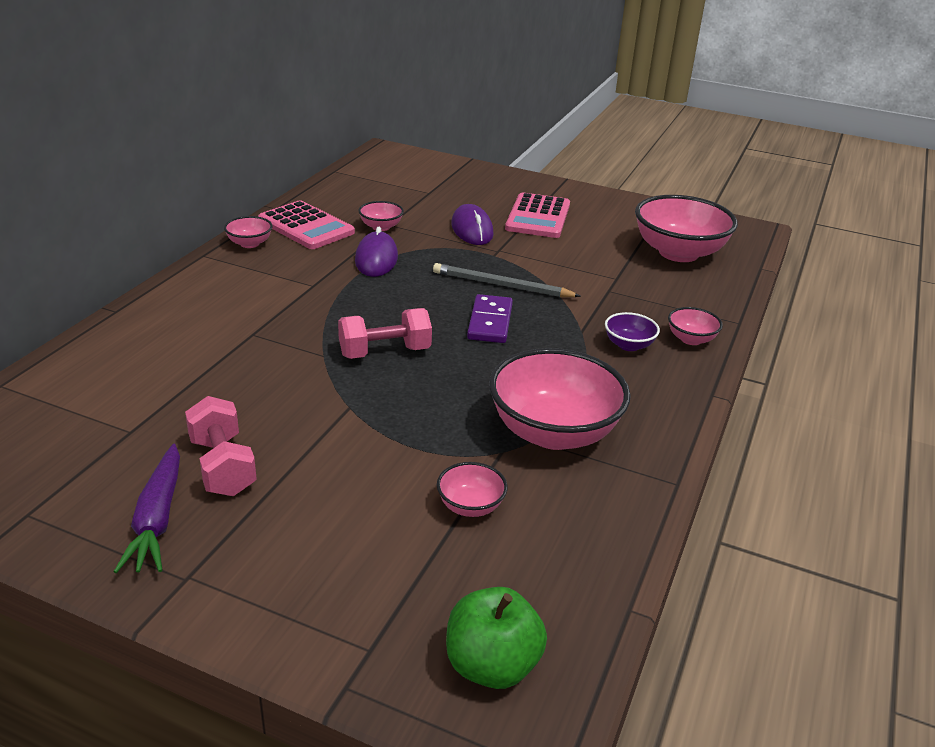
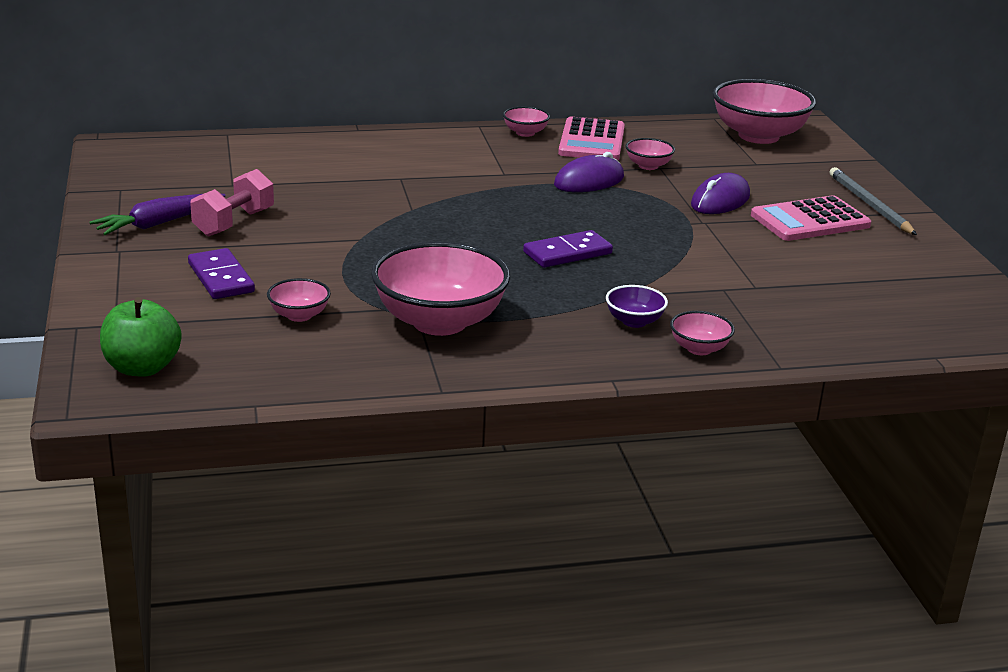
camera: 55 degrees right, 5 degrees down
(339, 525) = (221, 278): none -> purple domino
(385, 352) = (451, 228): pink dumbbell -> none
(501, 285) = (640, 241): grey pencil -> grey pencil (869, 205)
(678, 253) = (876, 305): pink bowl -> pink bowl (758, 136)

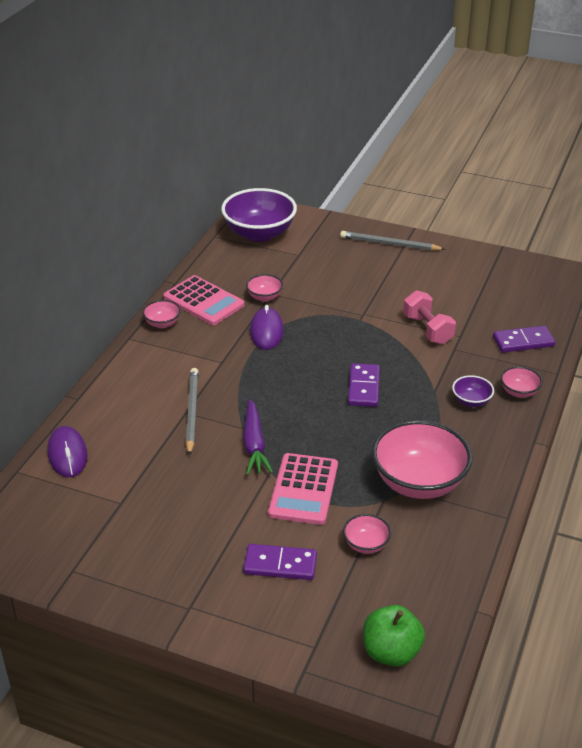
camera: 55 degrees left, 10 degrees up
(159, 223) = (159, 568): purple carrot -> purple carrot (254, 444)
(234, 223) = (192, 526): pink dumbbell -> pink dumbbell (428, 329)
(404, 180) = (192, 412): none -> grey pencil
(720, 201) = (339, 294): purple mouse -> purple mouse (67, 454)
(758, 136) = (259, 233): pink bowl -> purple bowl
(810, 220) = (393, 275): pink calculator -> pink calculator (304, 489)
(811, 330) = (523, 342): none -> purple domino

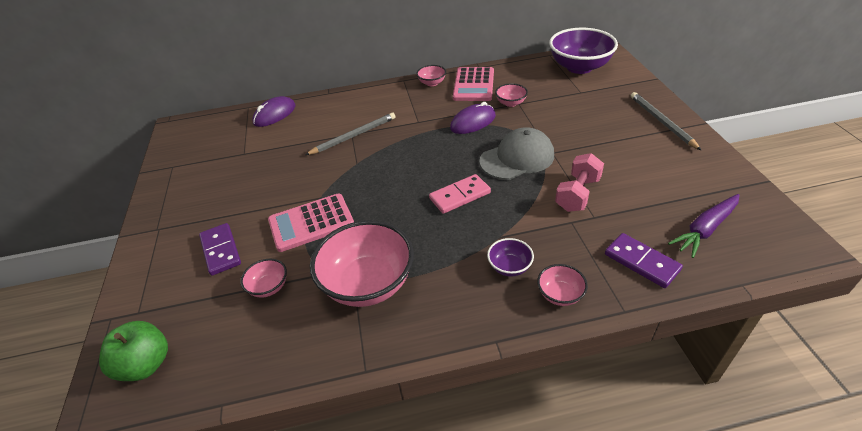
camera: 60 degrees right, 5 degrees up
(254, 444) = (343, 176): purple carrot -> purple carrot (705, 229)
(349, 334) = (517, 158): none -> grey cap
(363, 387) = (460, 196): purple domino -> pink domino

